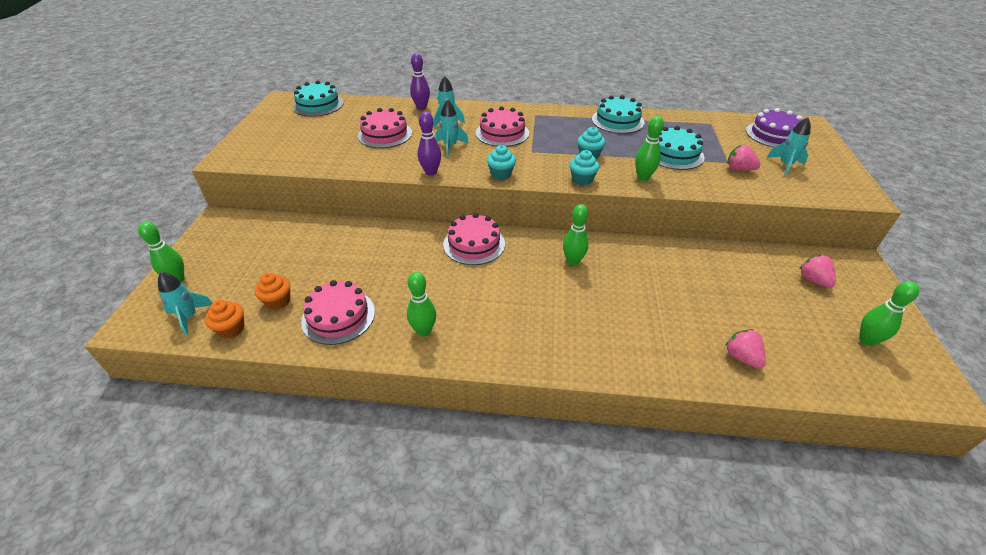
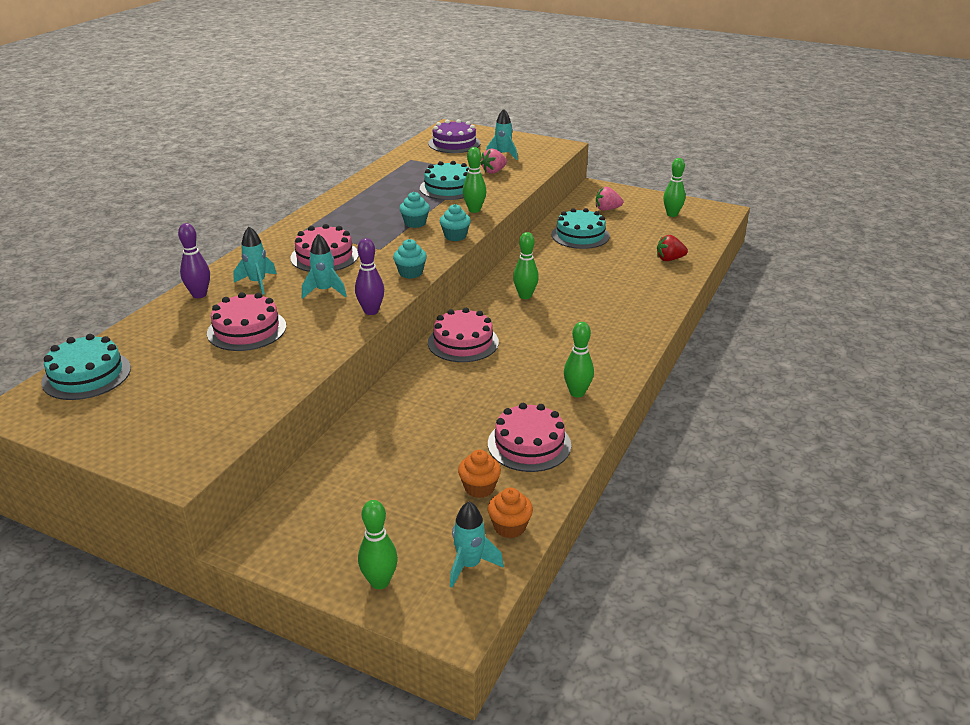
camera: 70 degrees left, 10 degrees down
(617, 121) = (362, 195): turquoise cake -> turquoise cake (580, 235)
(742, 357) = (669, 259): pink strawberry -> red strawberry

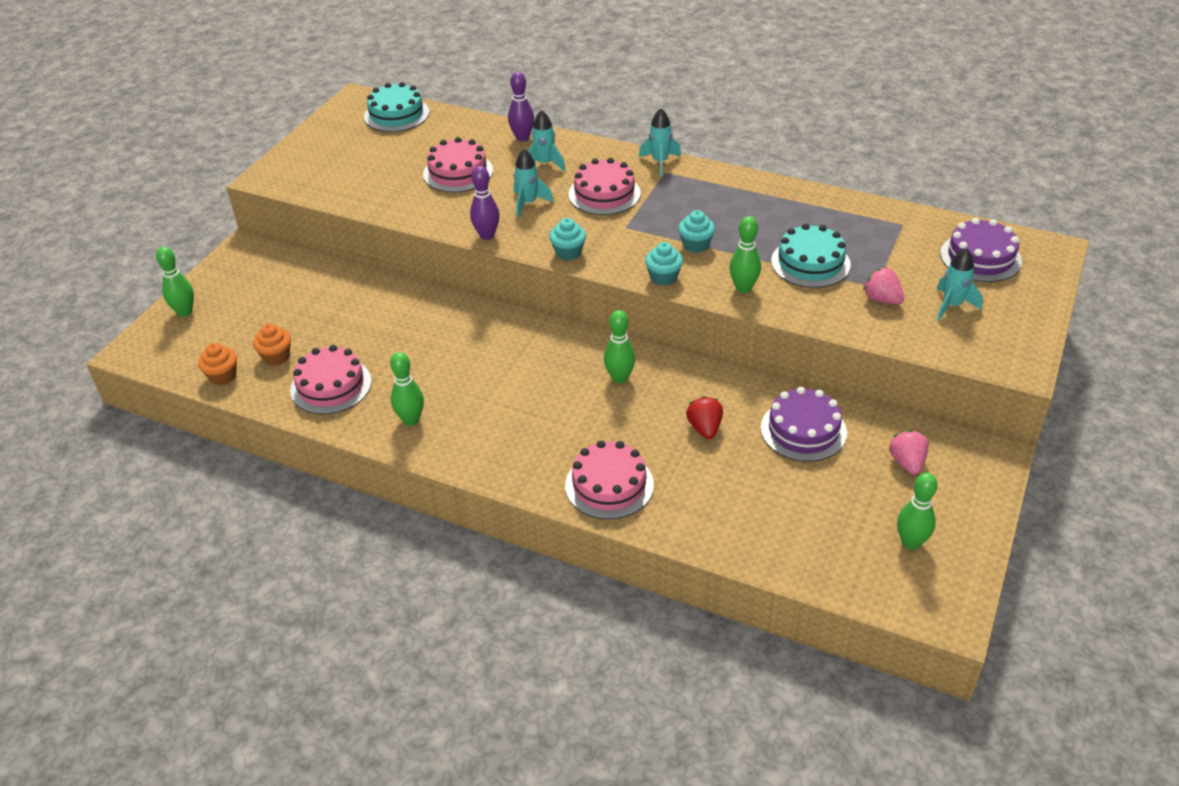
camera: 90 degrees right, 10 degrees up
(463, 342) = (514, 334): pink cake -> pink cake (609, 485)
(469, 565) = (186, 356): turquoise rocket -> turquoise rocket (660, 162)
(580, 235) = (803, 430): turquoise cake -> purple cake
(669, 259) = (742, 525): red strawberry -> red strawberry (705, 428)

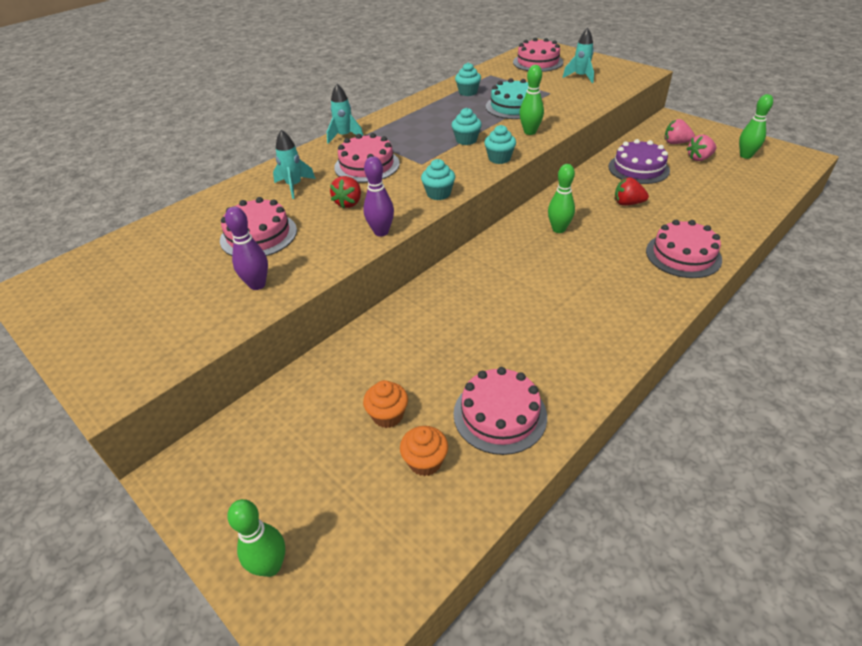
camera: 70 degrees left, 0 degrees up
(222, 376) = (438, 526): orange cupcake -> orange cupcake (388, 415)
(396, 114) = (101, 262): turquoise cake -> none
(411, 420) = (575, 357): green bowling pin -> none
(522, 138) = (239, 191): purple bowling pin -> purple bowling pin (257, 285)
(528, 203) = (349, 203): turquoise rocket -> red strawberry
(830, 218) = (468, 92): none -> turquoise cupcake
(882, 299) = (565, 93): pink strawberry -> pink strawberry (699, 158)
(980, 257) = (537, 62): purple cake -> pink cake

